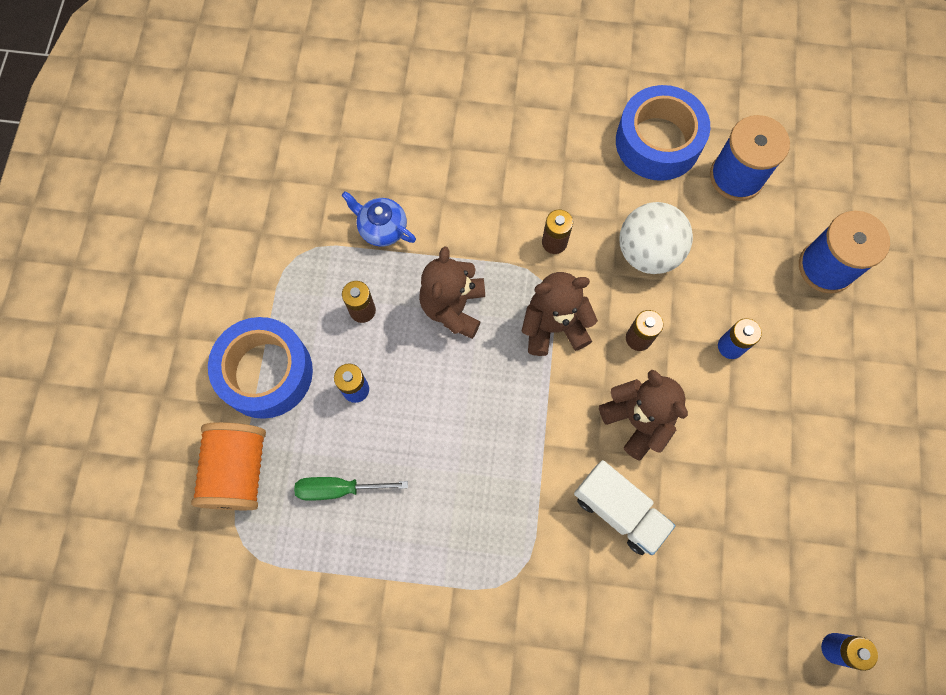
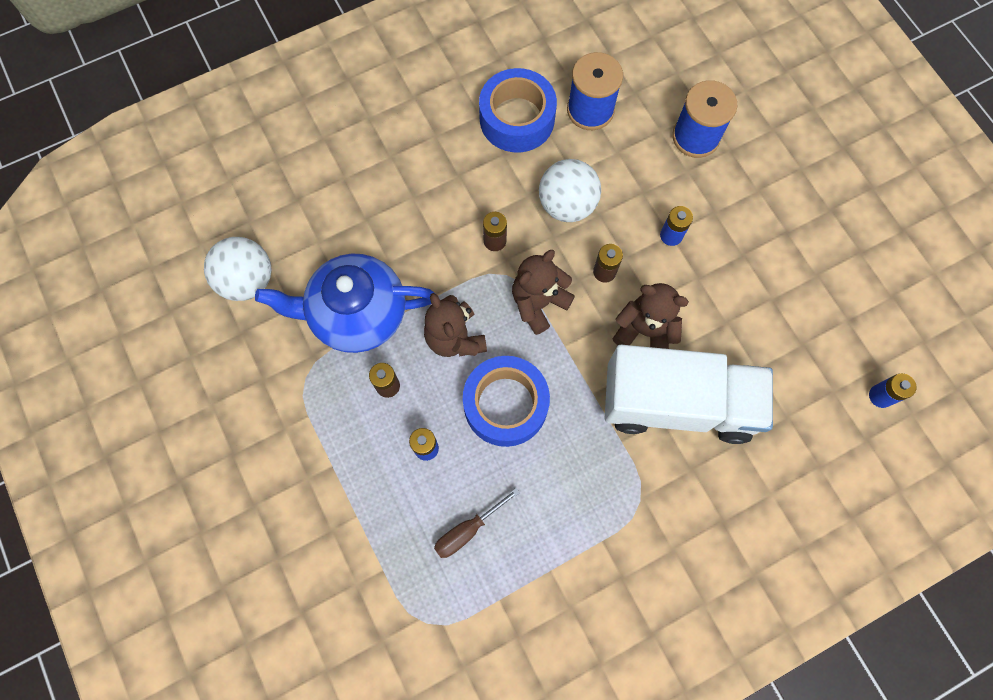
camera: 35 degrees left, 0 degrees up
(238, 471) = (381, 571): orange spool -> none
(266, 372) = (347, 483): blue tape -> blue tape (505, 405)
(310, 138) = (247, 280): none -> white ball
(338, 489) = (467, 530): green screwdriver -> brown screwdriver
(382, 228) = (357, 314): blue teapot -> blue teapot, size x2.16
(619, 511) = (677, 404): white truck -> white truck, size x1.89

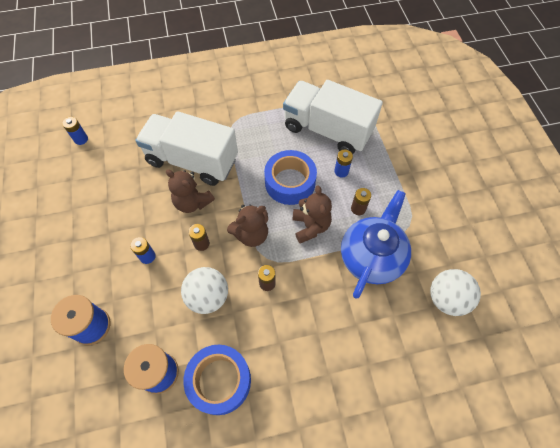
camera: 165 degrees left, 10 degrees down
(357, 314) = (371, 256): blue teapot -> blue teapot turned 75 degrees counterclockwise
(467, 530) = (327, 130): brown screwdriver -> white truck

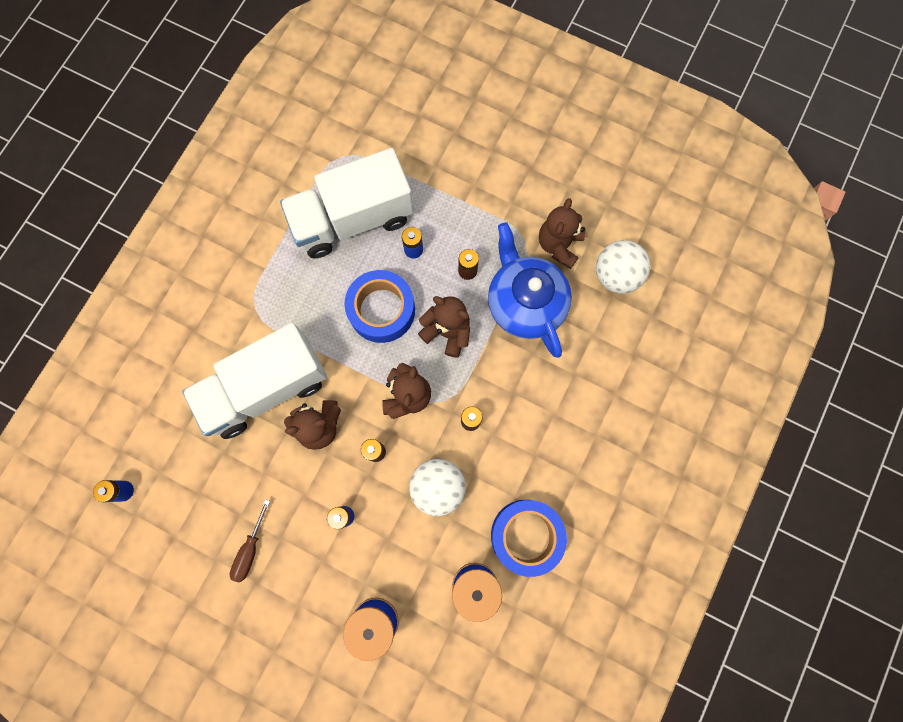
camera: 50 degrees left, 15 degrees up
(89, 222) = (250, 550): none -> brown screwdriver
(428, 247) = (559, 245): none -> brown teddy bear

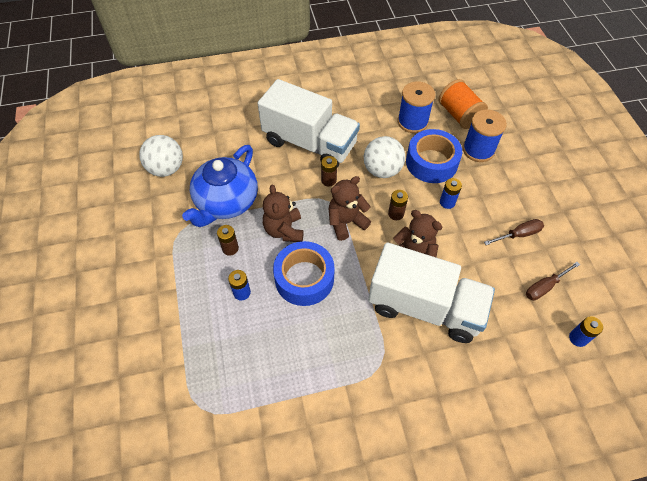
camera: 130 degrees left, 20 degrees down
(185, 514) = (544, 287): none -> brown screwdriver
(353, 219) = (251, 353): white truck -> white truck (309, 143)
(439, 653) = (459, 115): none -> orange spool
(526, 535) = (364, 117): blue tape -> blue tape (431, 162)
(559, 245) = (167, 210): brown teddy bear -> none

